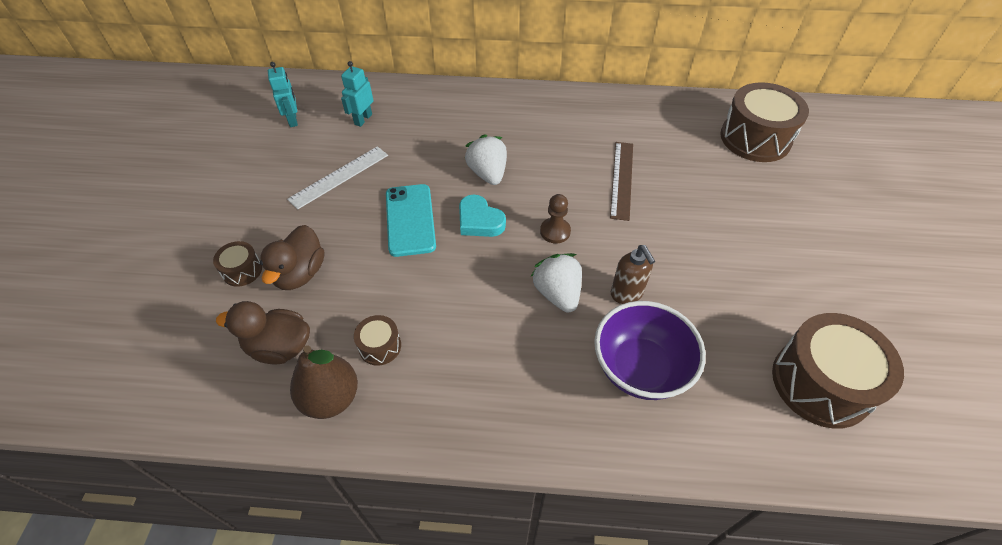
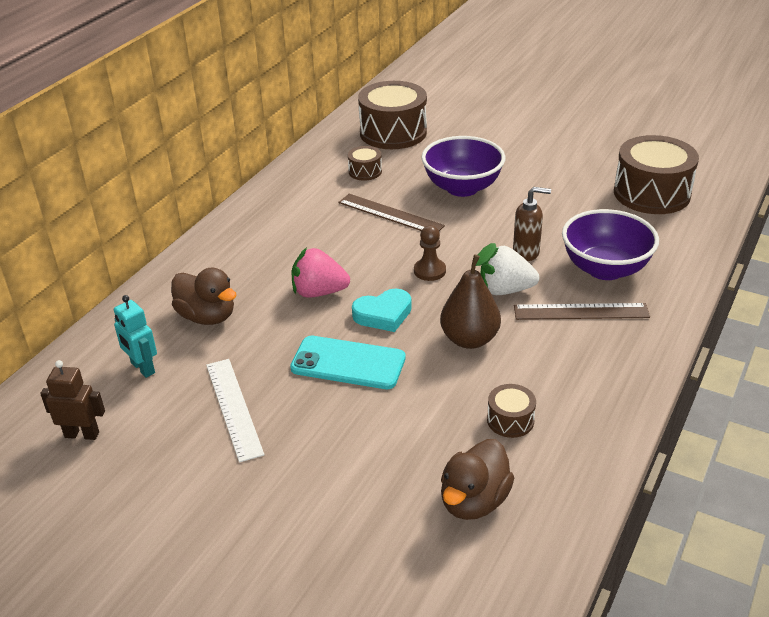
camera: 65 degrees left, 15 degrees down
(242, 270) = (336, 522): brown drum -> brown drum (365, 171)
(293, 120) = (82, 434): turquoise robot -> brown robot
(300, 273) = (374, 468): brown duck -> brown duck (207, 316)
(331, 398) = (558, 468): brown pear -> brown pear (469, 339)
(488, 173) = (319, 292): white strawberry -> pink strawberry
(556, 363) = (581, 312): none -> brown ruler
(701, 214) = (462, 188): none -> purple bowl

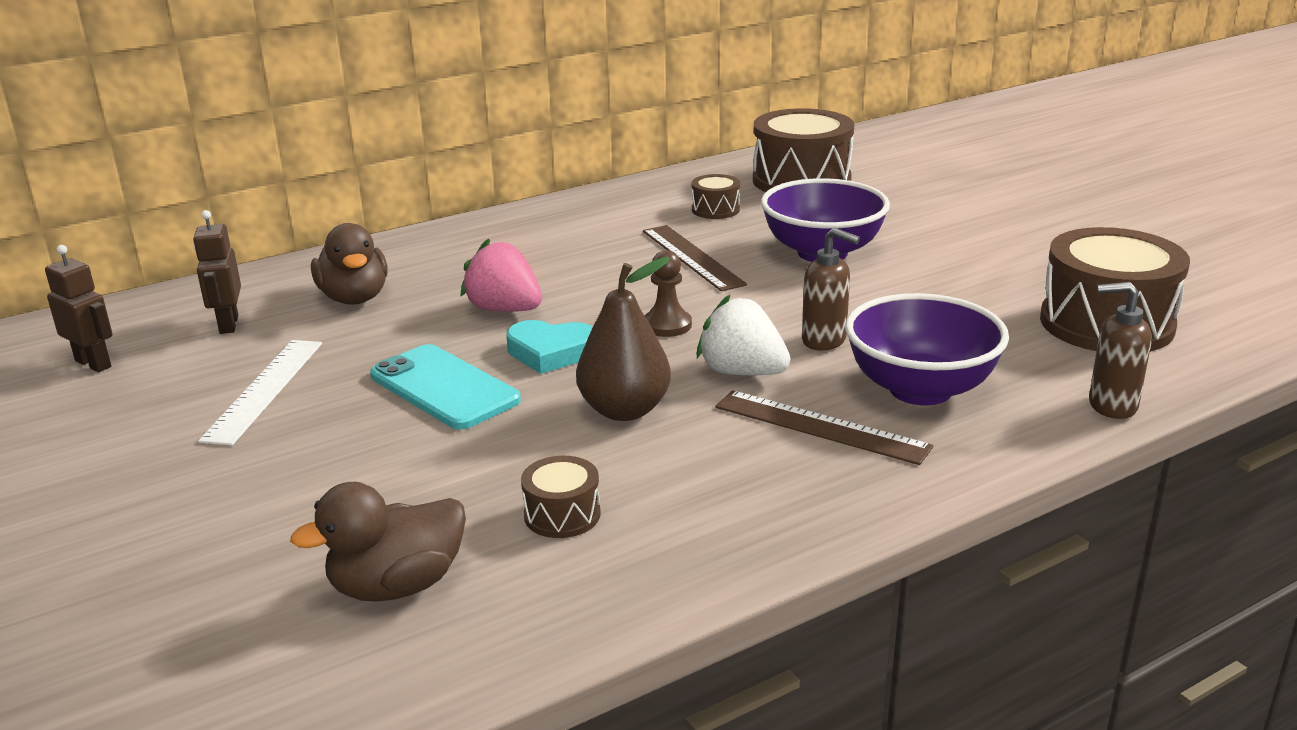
camera: 30 degrees right, 10 degrees down
(142, 368) = (228, 324): turquoise robot -> brown robot
(700, 247) = (1111, 406): none -> brown soap dispenser

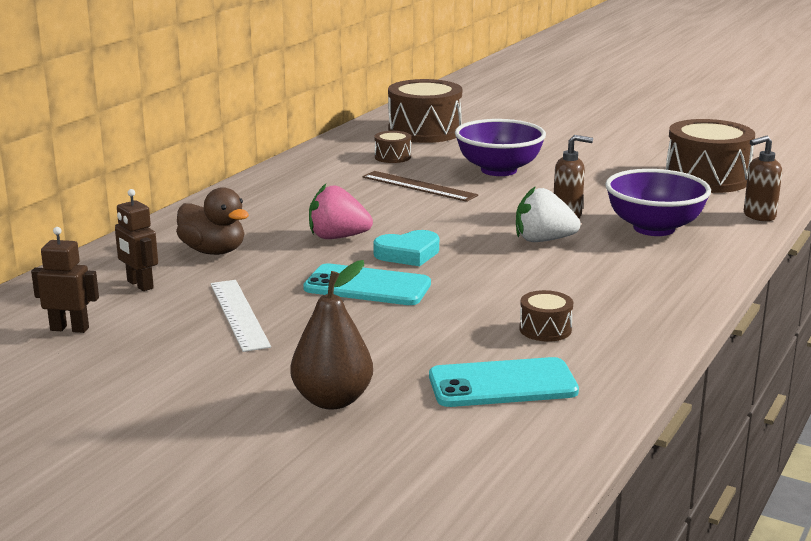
camera: 30 degrees left, 5 degrees down
(397, 586) = (502, 384): brown duck -> turquoise phone
(624, 410) = (502, 273): brown pear -> brown pear (332, 400)
(667, 325) = (460, 225): brown pawn -> none
(820, 427) = (626, 257): brown ruler -> none

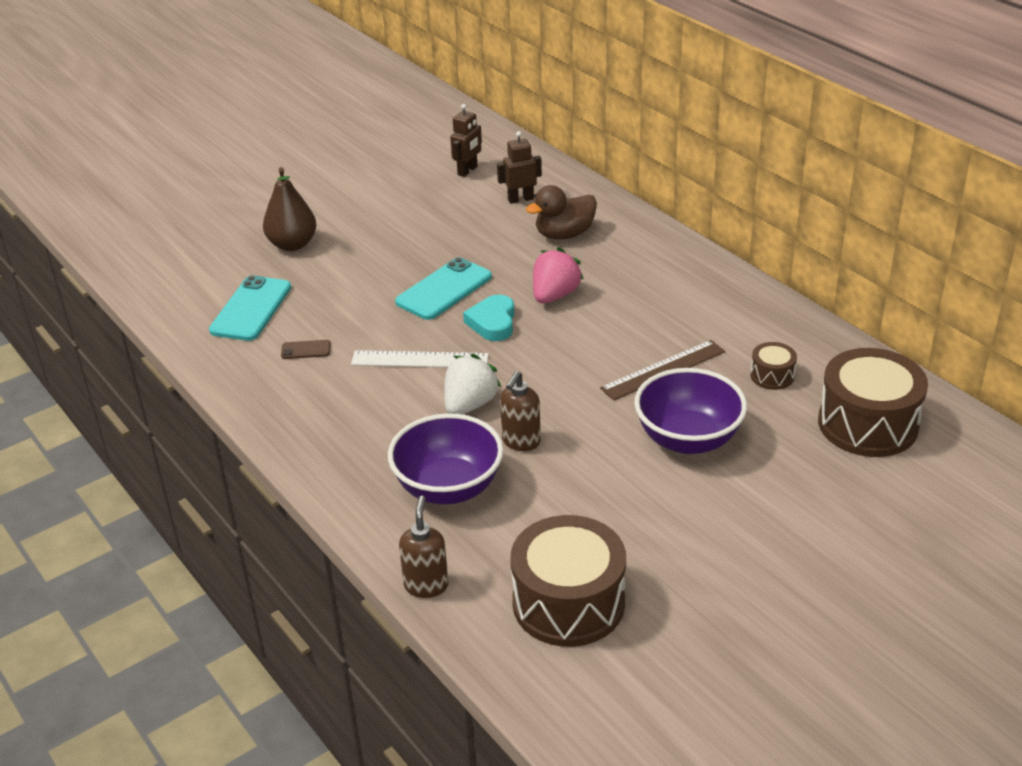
camera: 115 degrees right, 15 degrees up
(239, 314) = (439, 230): white ruler -> white ruler (419, 360)
(545, 329) = (306, 350): brown drum -> brown phone

